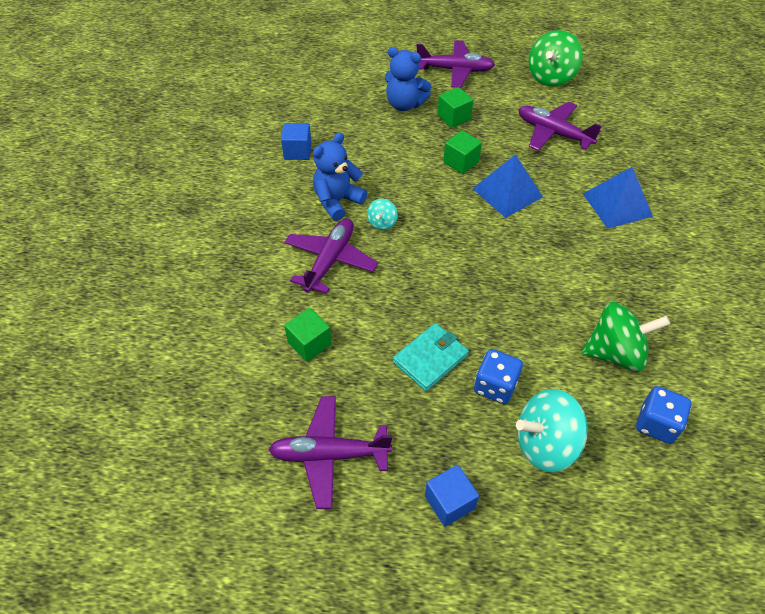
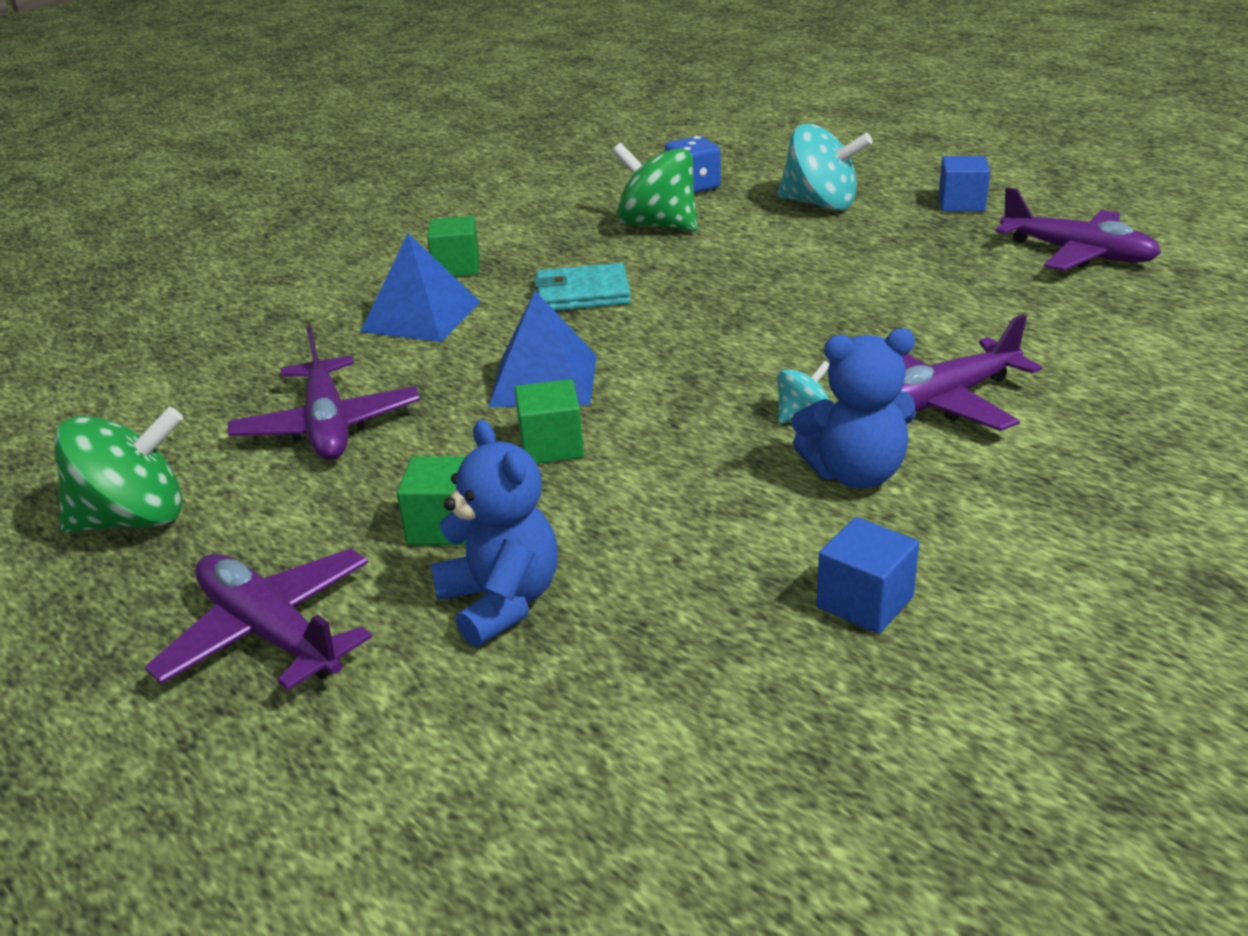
camera: 140 degrees left, 20 degrees down
(309, 343) = (1045, 331): green cube -> green cube (457, 267)
(430, 359) = (882, 277): turquoise wallet -> turquoise wallet (583, 293)
(495, 386) = (826, 242): blue dice -> none

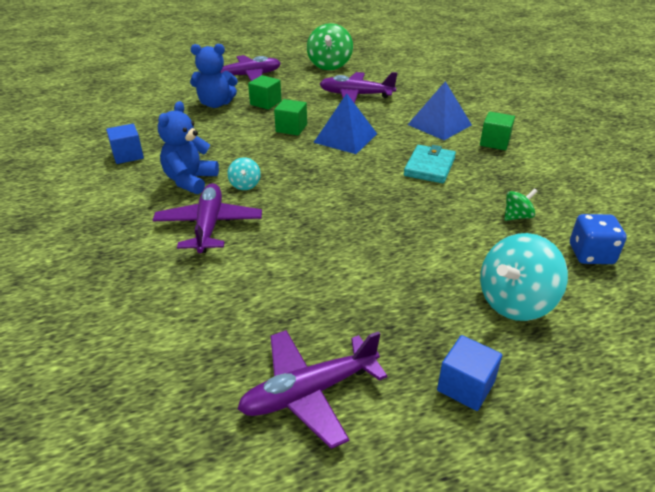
camera: 115 degrees right, 5 degrees up
(657, 225) = (517, 216): green spinning top -> green spinning top, size x0.50

